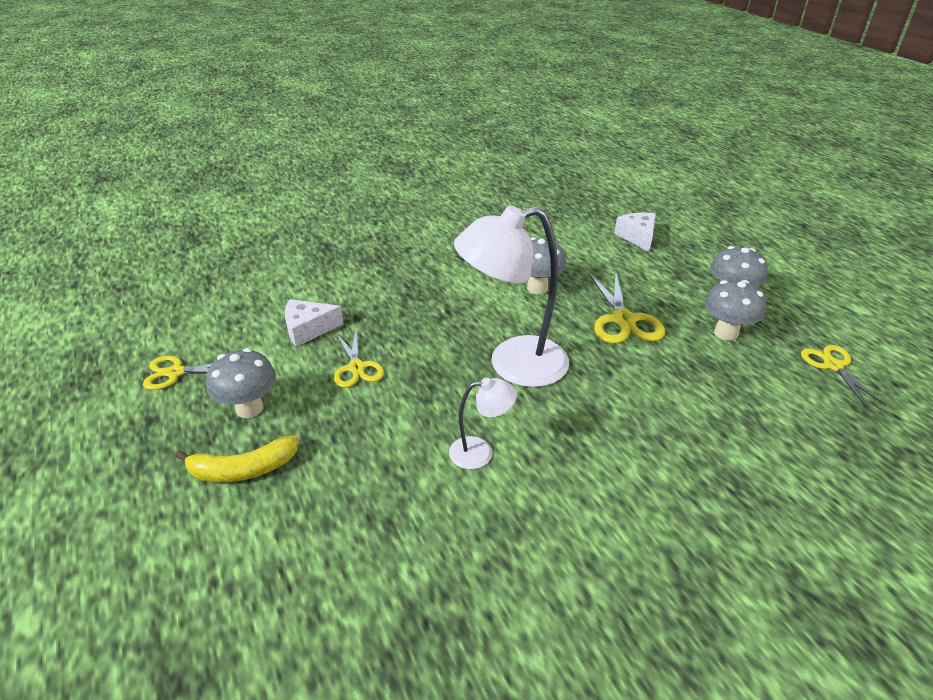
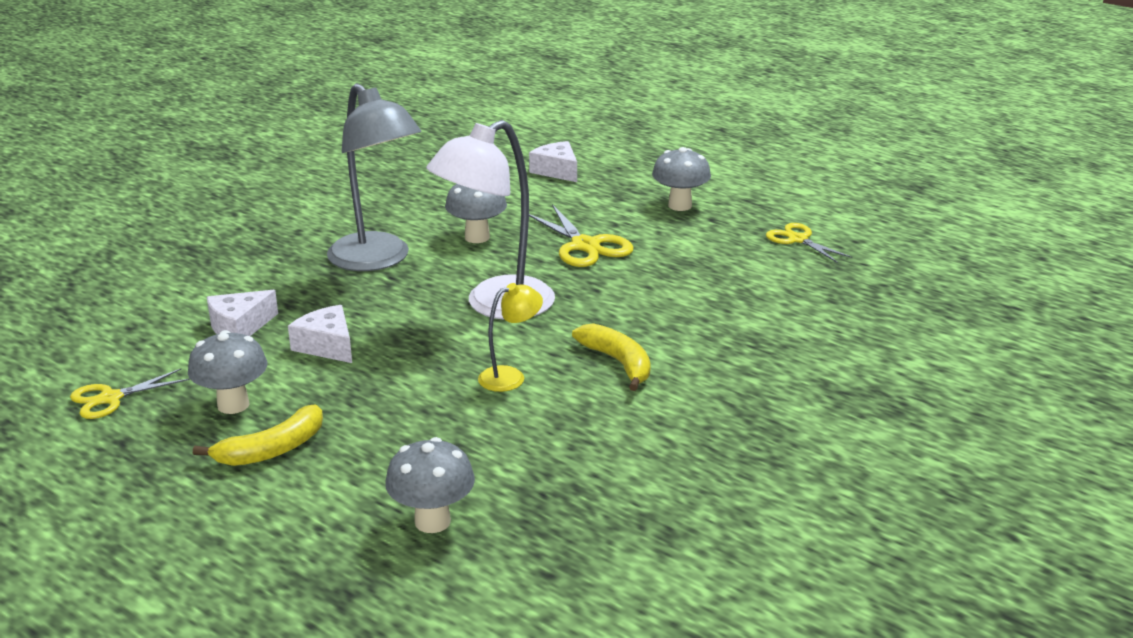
camera: 25 degrees left, 10 degrees down
(356, 368) = (327, 346): yellow scissors -> white cheese
(447, 291) = (377, 260): none -> grey lamp
(480, 452) = (510, 376): white lamp -> yellow lamp
(586, 468) = (618, 363): none -> yellow banana
(726, 333) = (690, 235): grey mushroom -> grey mushroom (432, 521)

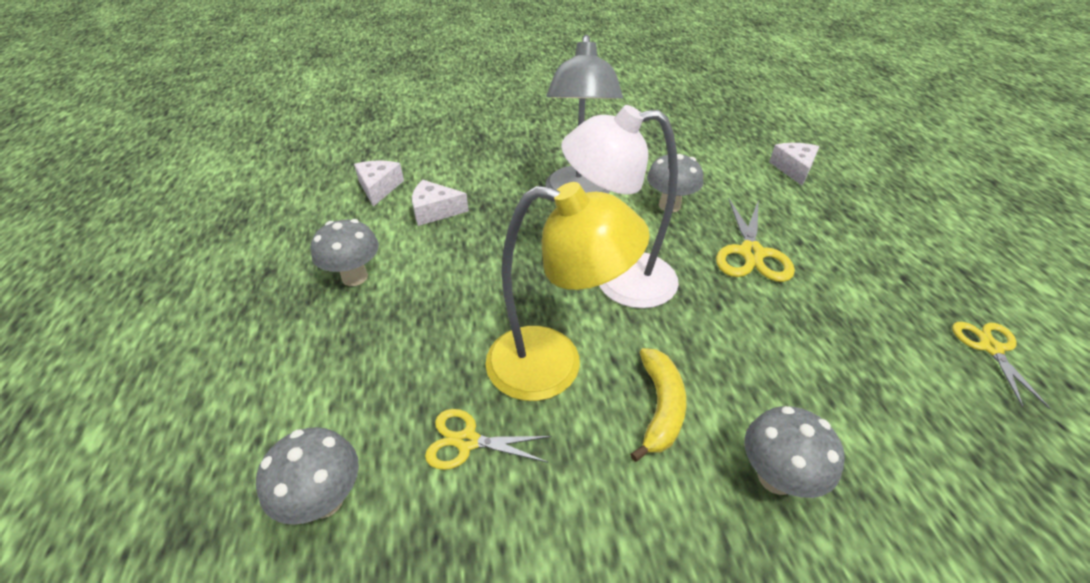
camera: 40 degrees right, 15 degrees up
(110, 398) = (306, 231): yellow scissors -> yellow scissors (467, 441)
(272, 449) = (326, 335): yellow banana -> none
(327, 346) = (465, 256): white cheese -> white cheese (379, 188)
(510, 376) = (554, 365): yellow lamp -> yellow lamp, size x2.08
(680, 206) = (881, 248): grey mushroom -> grey mushroom (775, 477)

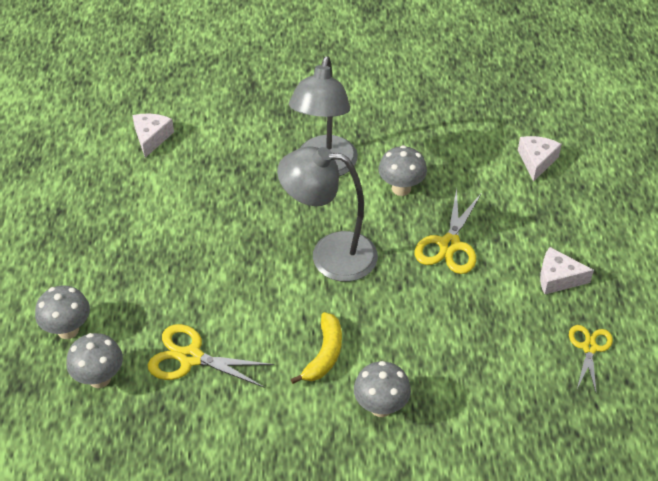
camera: 10 degrees right, 5 degrees up
(354, 277) = (125, 225): grey mushroom -> grey mushroom (68, 330)
(435, 211) = (196, 169): white cheese -> white cheese (558, 278)
(467, 441) = (190, 357): yellow scissors -> yellow scissors, size x1.52
(554, 365) = (260, 315): yellow lamp -> none
(618, 280) = (330, 255): white lamp -> grey lamp

